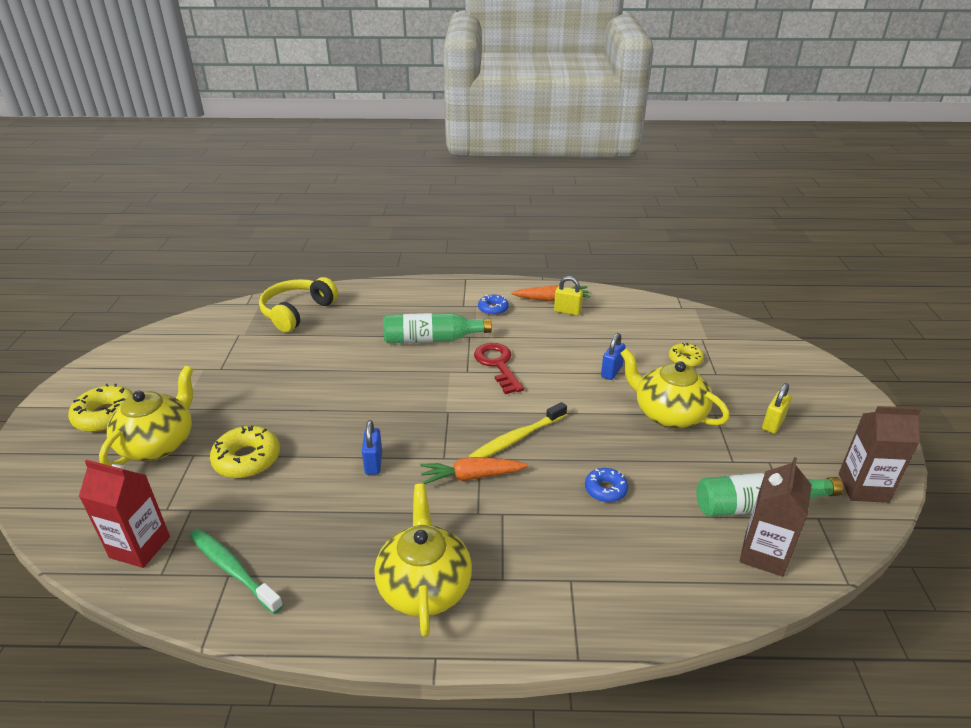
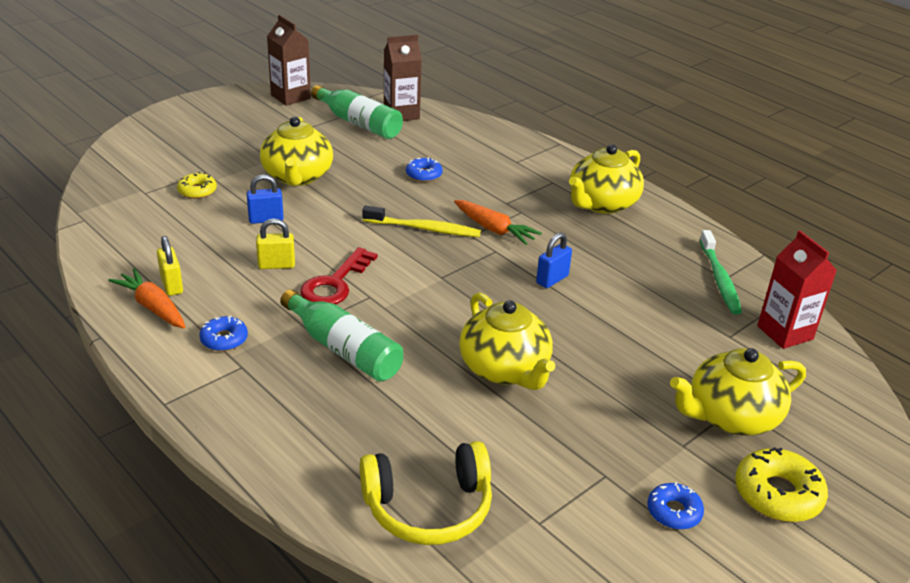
camera: 135 degrees left, 0 degrees up
(169, 374) = (674, 512): none -> blue donut
(247, 459) = (654, 347): yellow donut -> none
(332, 383) = (505, 369): none -> yellow teapot
(773, 424) = (253, 135): yellow padlock -> yellow padlock (276, 265)

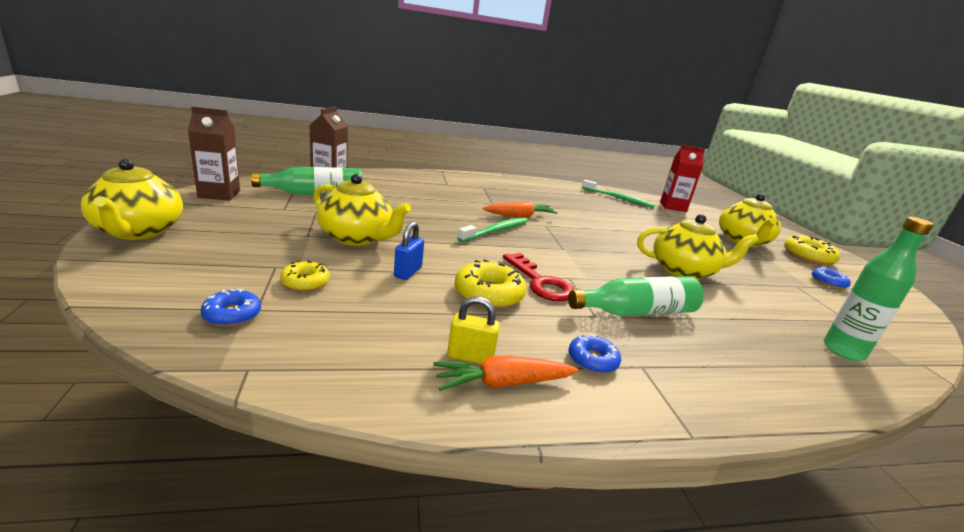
camera: 60 degrees left, 10 degrees down
(276, 265) = (488, 294): yellow padlock -> yellow donut
(423, 175) = (424, 206): blue donut -> blue donut (232, 314)
(424, 229) = (496, 231): yellow toothbrush -> green toothbrush
(428, 507) = (843, 351): yellow headphones -> green bottle
(552, 279) = (591, 225): blue padlock -> none
(602, 204) = (521, 188): yellow teapot -> yellow teapot (138, 231)

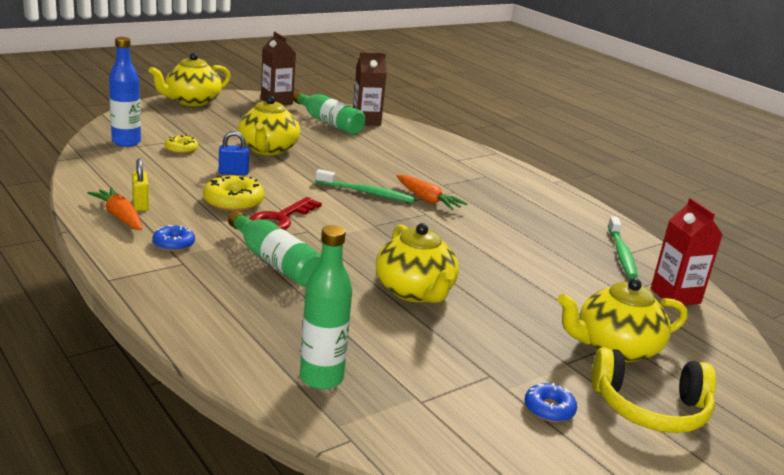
camera: 65 degrees right, 0 degrees up
(232, 314) = (126, 142): blue donut -> blue bottle
(808, 257) = (650, 408): yellow donut -> yellow headphones

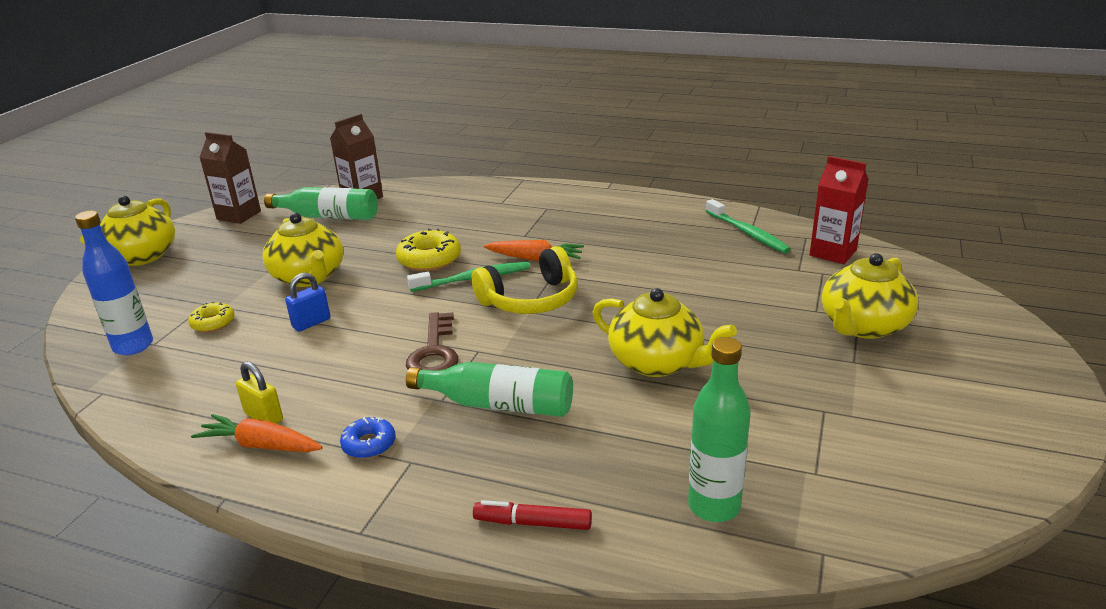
camera: 30 degrees left, 5 degrees up
(201, 325) = (532, 523): none -> red marker
(233, 202) = (360, 358): yellow donut -> yellow donut (429, 259)
(280, 219) = (434, 352): red key -> brown key
(549, 409) = (903, 414): blue donut -> none
(650, 408) = (956, 367): yellow headphones -> yellow headphones (531, 299)

